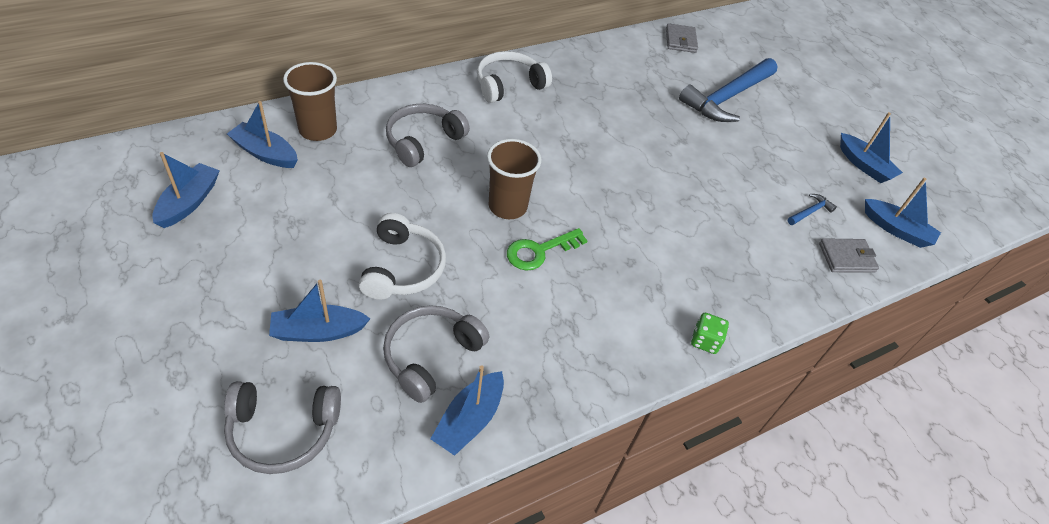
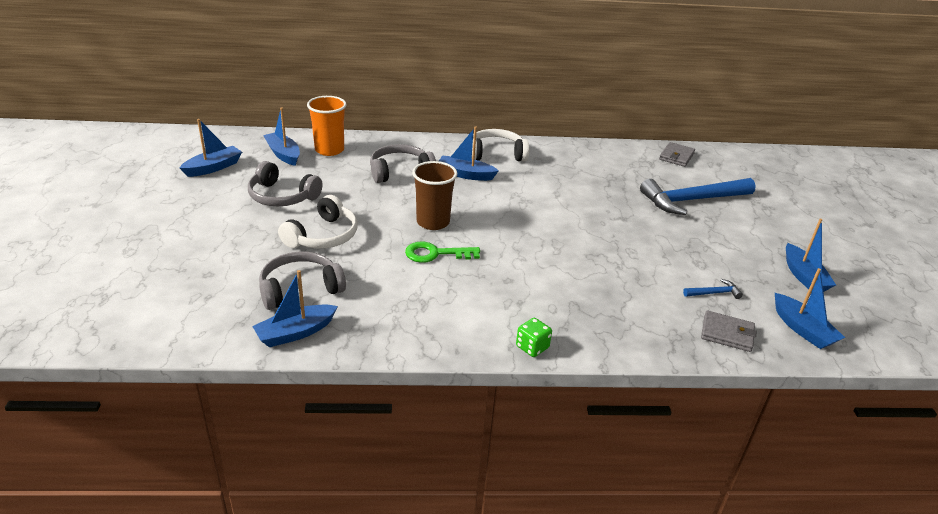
camera: 30 degrees right, 15 degrees down
(283, 431) = (166, 297): grey headphones -> grey headphones (282, 196)
(318, 130) = (329, 150): brown cup -> orange cup
(318, 331) = (235, 253): blue boat -> blue boat (465, 174)

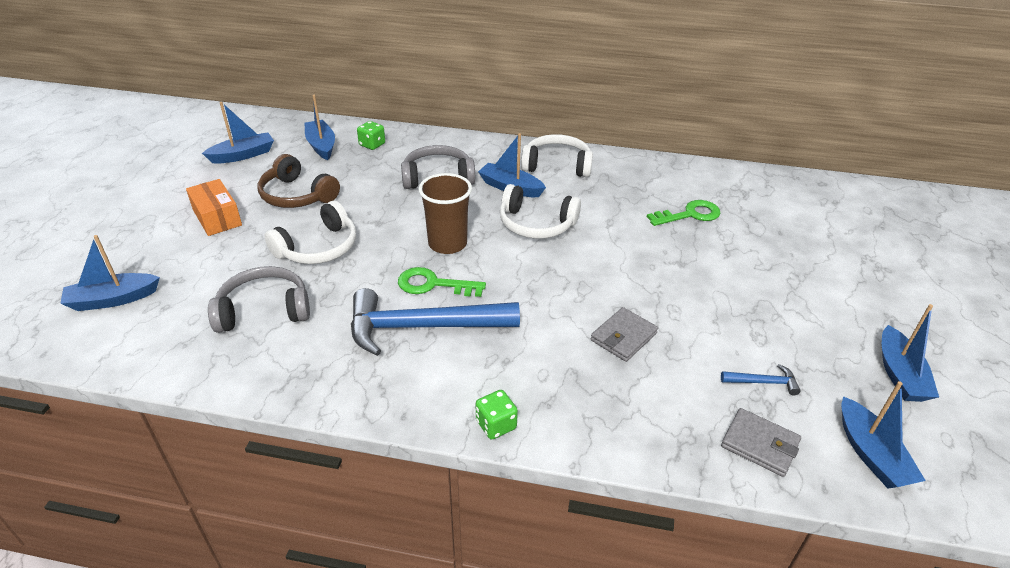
camera: 15 degrees right, 5 degrees up
(217, 221) = (217, 217): none -> orange box
(282, 196) = (297, 195): grey headphones -> brown headphones
(295, 333) = (234, 364): blue boat -> blue boat (113, 299)
(329, 150) = (372, 145): orange cup -> green dice
(499, 200) = (536, 224): none -> white headphones
(616, 182) = (690, 214): none -> green key
(676, 156) = (781, 187): grey wallet -> grey wallet (623, 337)
(692, 200) = (781, 248): blue hammer -> blue hammer (423, 327)

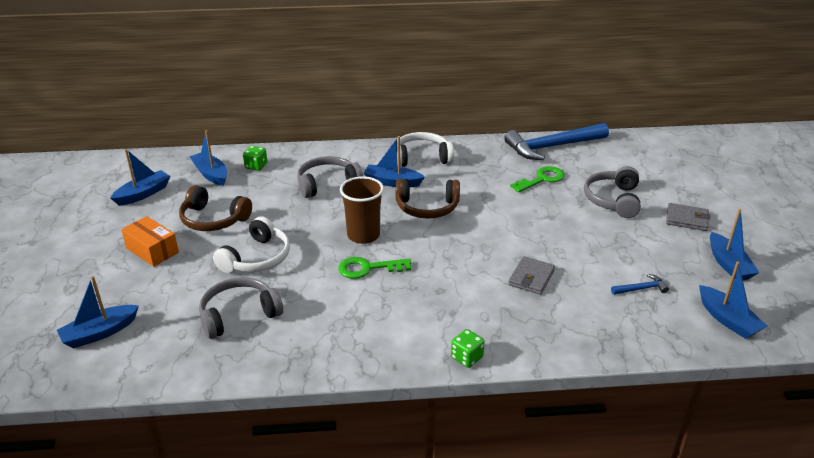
camera: 15 degrees left, 5 degrees down
(423, 327) = (377, 301): blue hammer -> blue hammer (552, 147)
(536, 224) = (427, 207): white headphones -> brown headphones
(759, 444) = (654, 330): grey wallet -> grey wallet (686, 219)
(770, 256) = (612, 200): none -> grey headphones

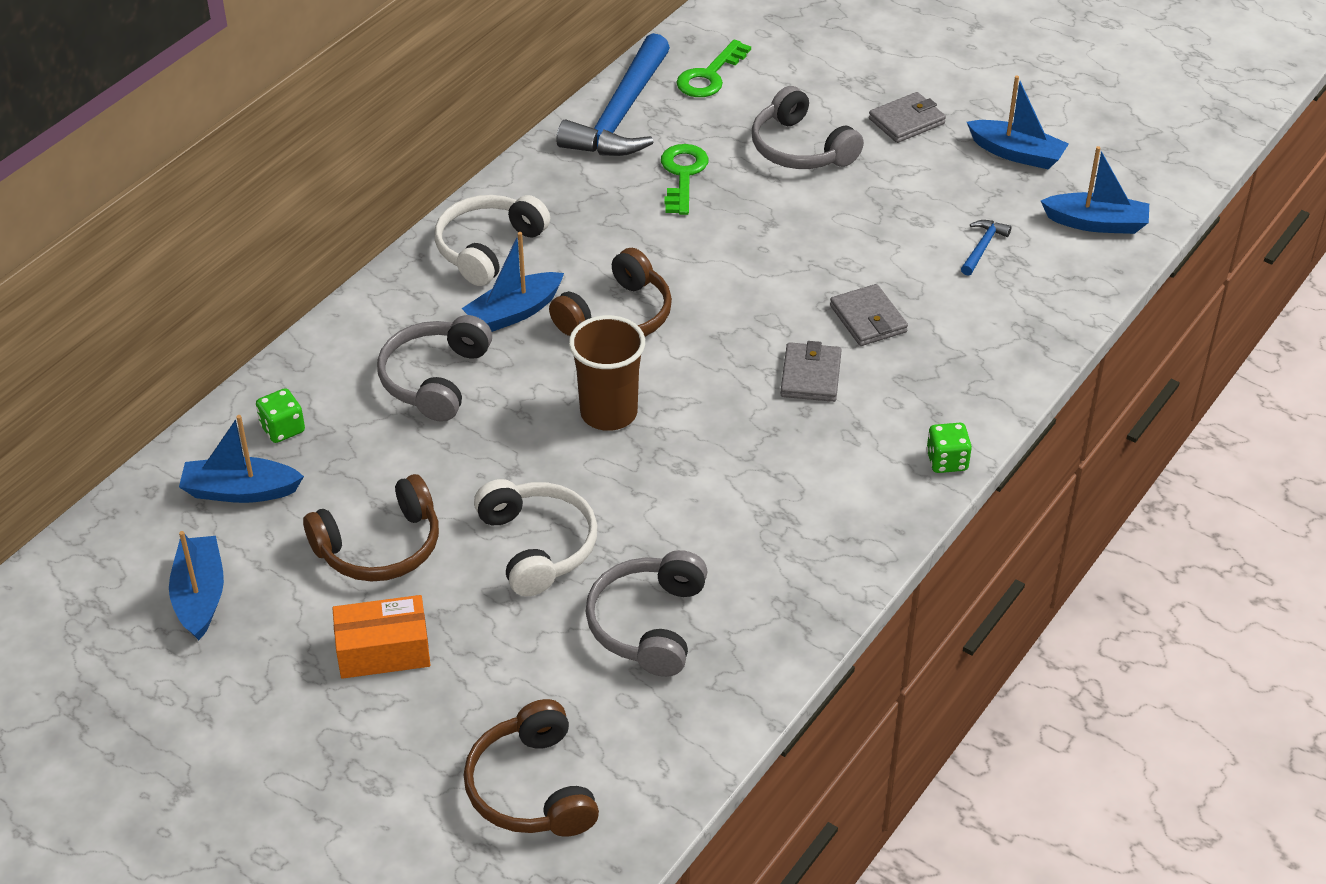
camera: 50 degrees left, 10 degrees up
(100, 333) = (531, 788): blue boat -> brown headphones
(368, 268) = (687, 449): green key -> green key (709, 76)
(466, 280) = (810, 376): none -> grey wallet

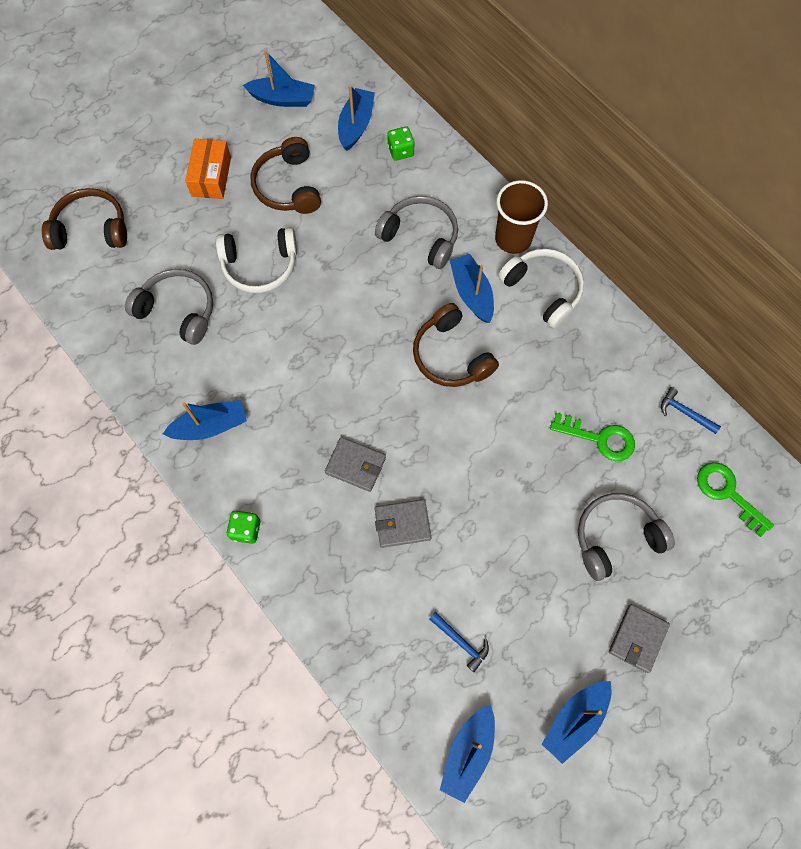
camera: 105 degrees right, 25 degrees up
(608, 413) = (359, 329): brown cup -> brown cup (513, 239)
(621, 114) = (685, 412): blue hammer -> blue hammer, size x0.41
(819, 535) = (210, 426): none -> blue boat
(906, 121) = (637, 638): grey wallet -> grey wallet turned 45 degrees clockwise

